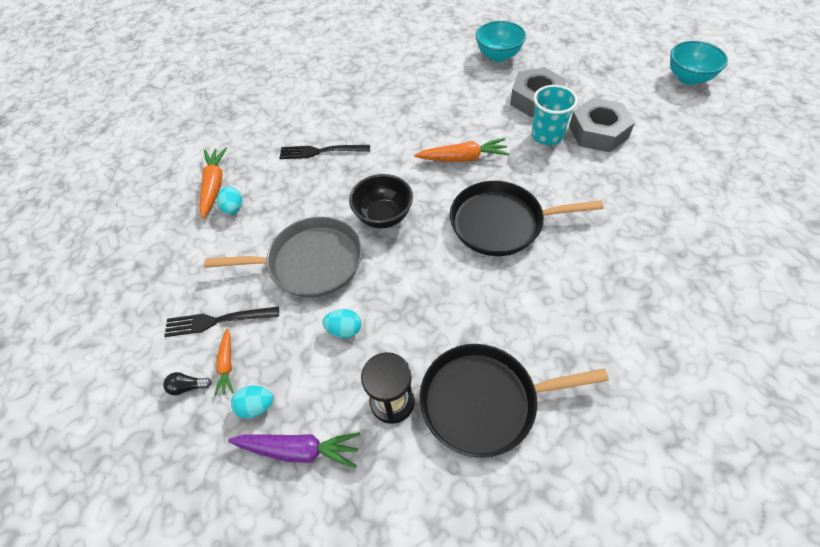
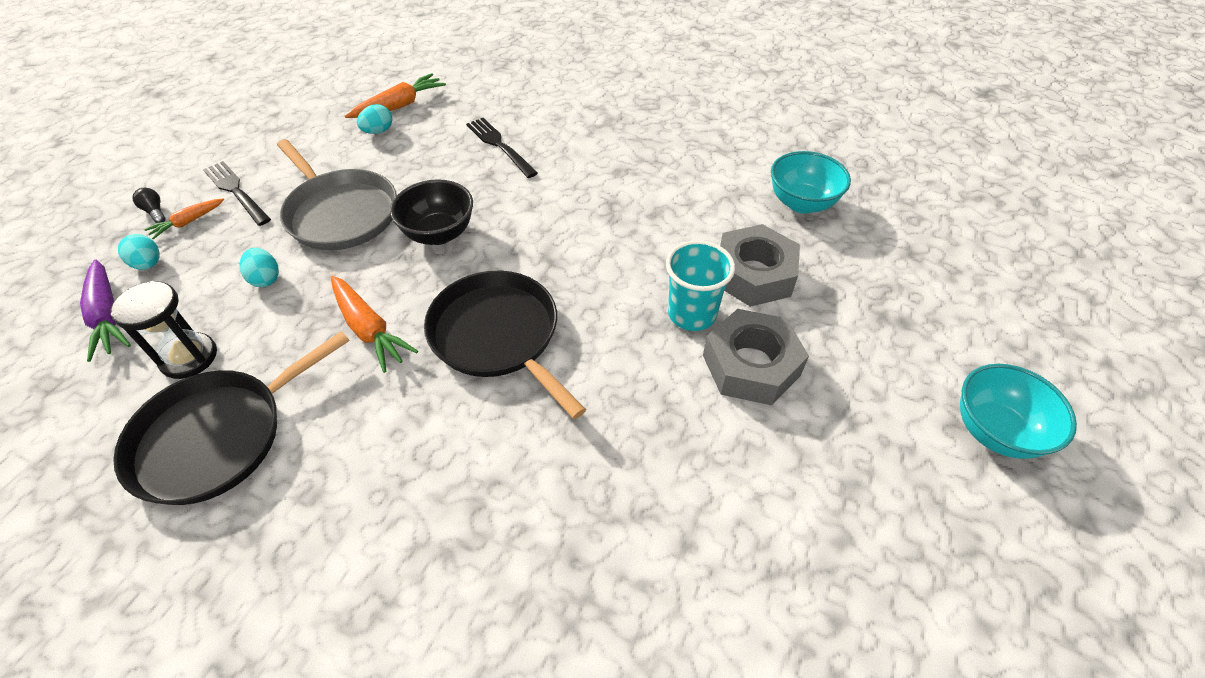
camera: 50 degrees right, 5 degrees down
(463, 158) = (581, 255): orange carrot -> orange carrot (369, 329)
(484, 401) = (218, 436): black pan -> black pan turned 90 degrees counterclockwise

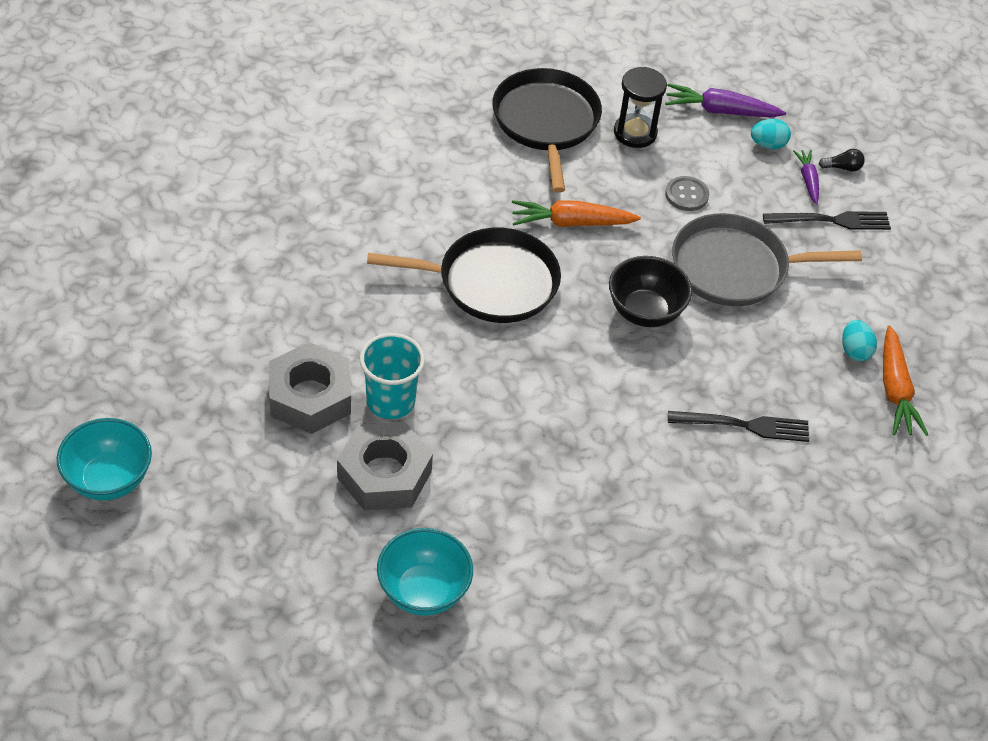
camera: 125 degrees right, 0 degrees up
(188, 222) = (808, 180): orange carrot -> purple carrot
(265, 279) = (686, 195): turquoise egg -> grey button

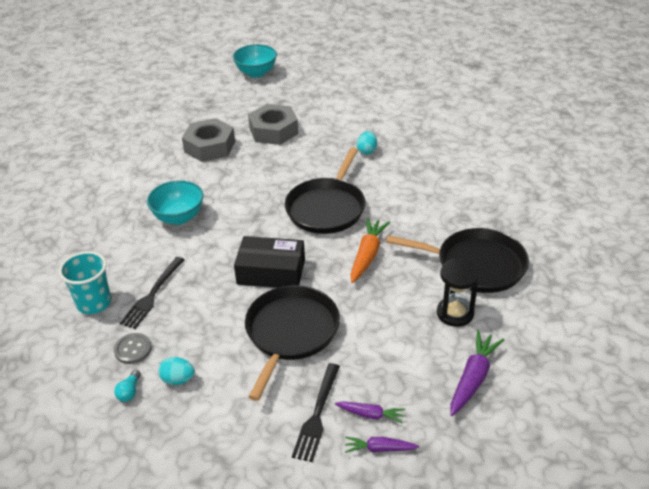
camera: 115 degrees right, 10 degrees down
(390, 401) = (255, 155): turquoise cup -> turquoise cup (94, 303)
(423, 591) = (133, 148): turquoise bowl -> turquoise bowl (179, 217)
(645, 312) = (271, 272): black bowl -> black box
(686, 195) = (376, 326): grey button -> grey button (133, 349)
(735, 268) = (290, 333): grey pan -> black pan
(768, 145) = (422, 399): turquoise egg -> turquoise egg (367, 151)
(842, 167) = (379, 449): black light bulb -> purple carrot
(895, 390) = (129, 391): orange carrot -> turquoise light bulb

